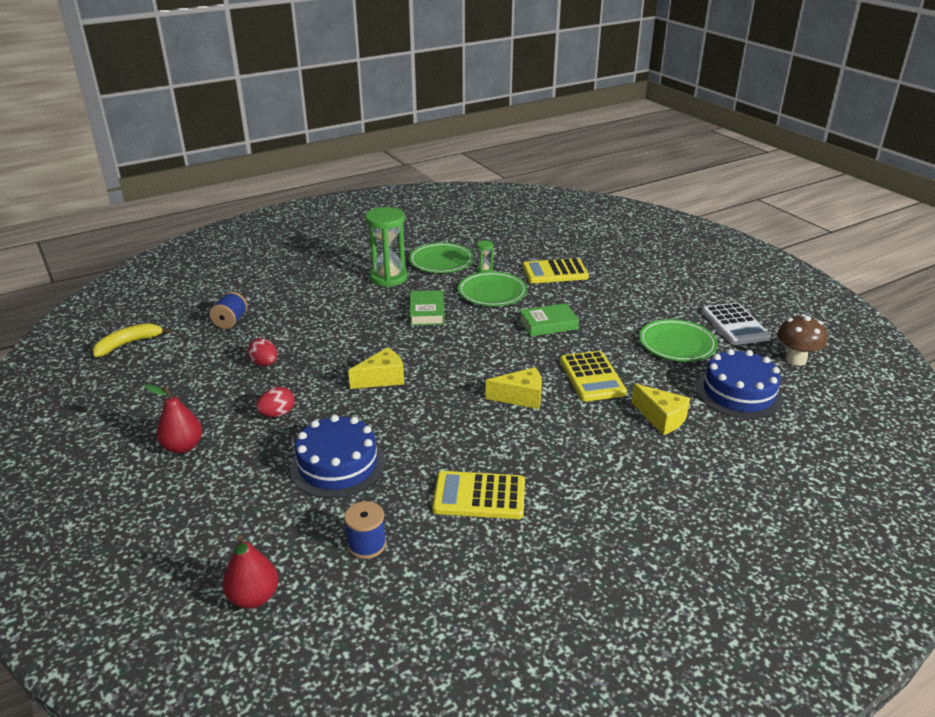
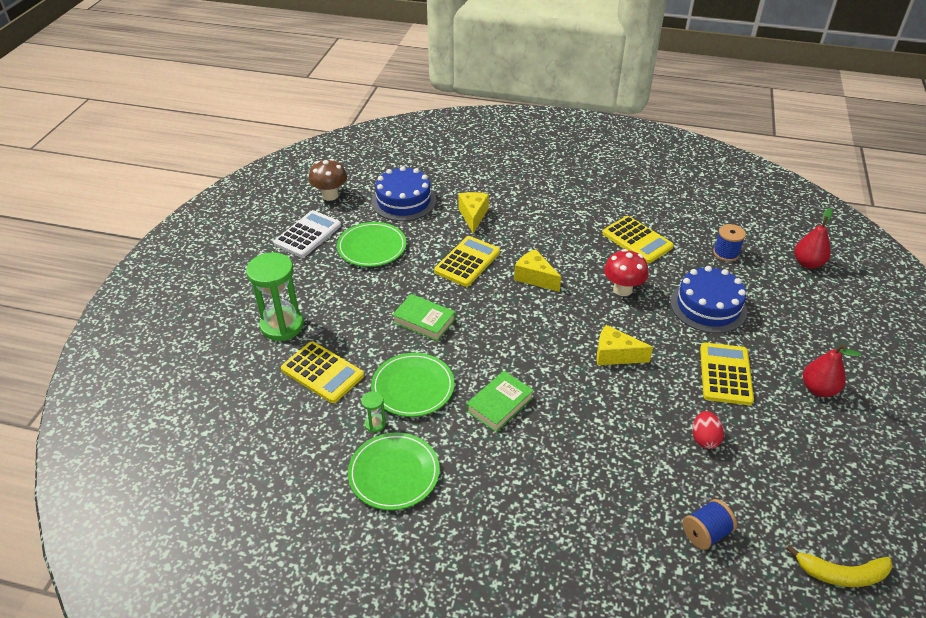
camera: 135 degrees left, 10 degrees up
(277, 414) = (725, 374): red egg -> yellow calculator
(388, 278) = (478, 486): green hourglass -> green hourglass (282, 326)
(434, 433) = (622, 289): none -> red mushroom

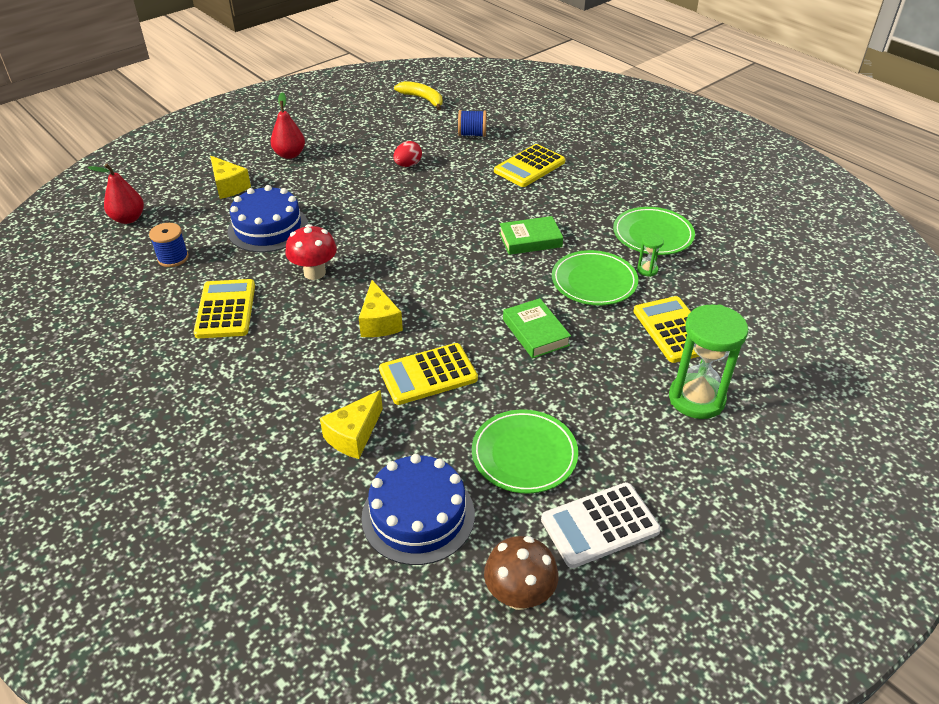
camera: 145 degrees left, 0 degrees up
(615, 355) = (396, 230): yellow cheese -> yellow cheese (228, 186)
(725, 374) = (335, 186): yellow calculator -> yellow calculator (529, 167)

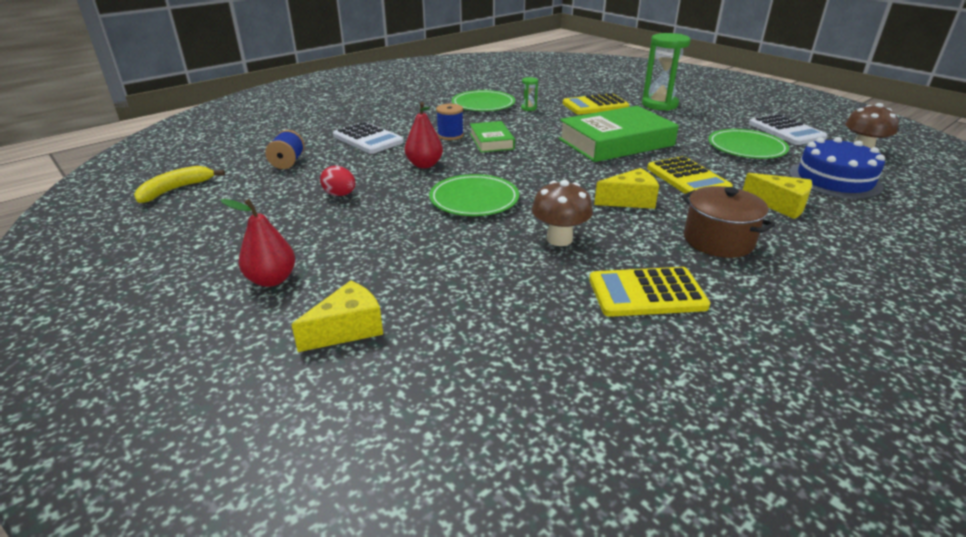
camera: 90 degrees left, 10 degrees down
(128, 219) = (431, 442): red pear -> red pear (424, 165)
(173, 258) = (547, 359): blue spool -> blue spool (450, 135)
(268, 228) = (468, 280): blue cake -> none
(292, 367) = (718, 240): none -> brown pot
(314, 273) = (559, 239): red mushroom -> brown mushroom
(529, 167) = (368, 139): yellow calculator -> white calculator
(535, 332) = (616, 142): green book -> green book, size x1.90
(594, 281) = (546, 123): green plate -> green plate (474, 199)

